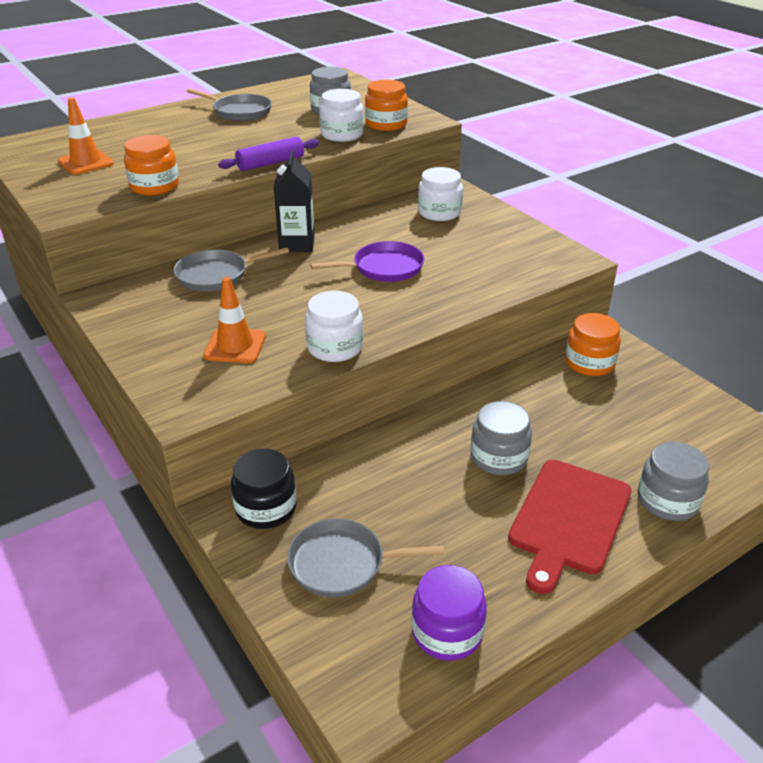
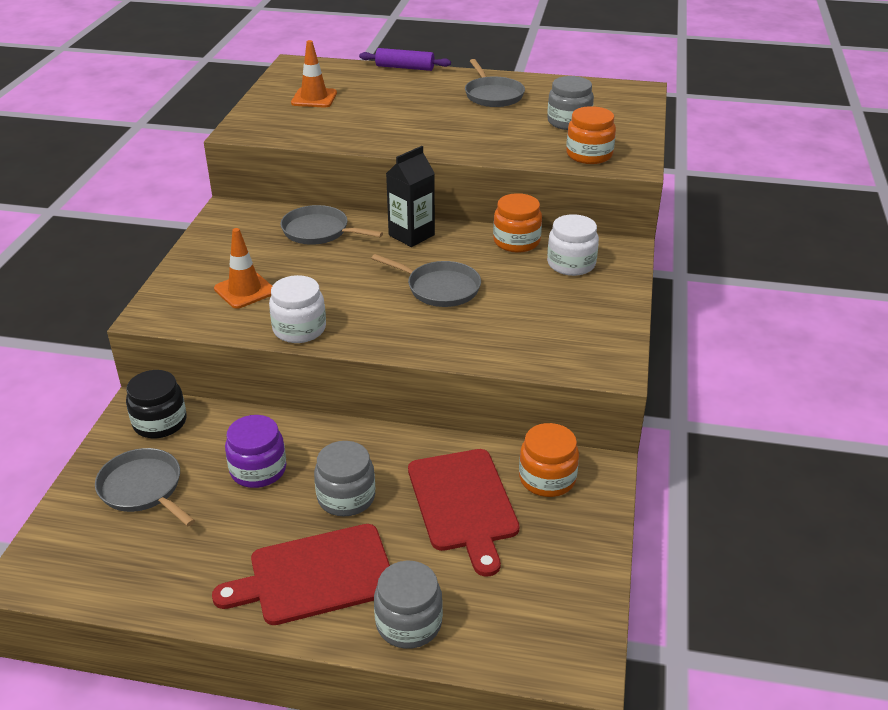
camera: 45 degrees right, 0 degrees up
(154, 186) = (321, 137): orange jar -> orange jar (516, 241)
(270, 163) = (430, 152): purple rolling pin -> purple rolling pin (405, 67)
(342, 135) = (532, 149): white jar -> none
(384, 268) = (440, 288): purple pan -> grey pan
(447, 632) = (127, 576): purple jar -> purple jar (258, 470)
(572, 409) = (463, 503): none -> red cutting board

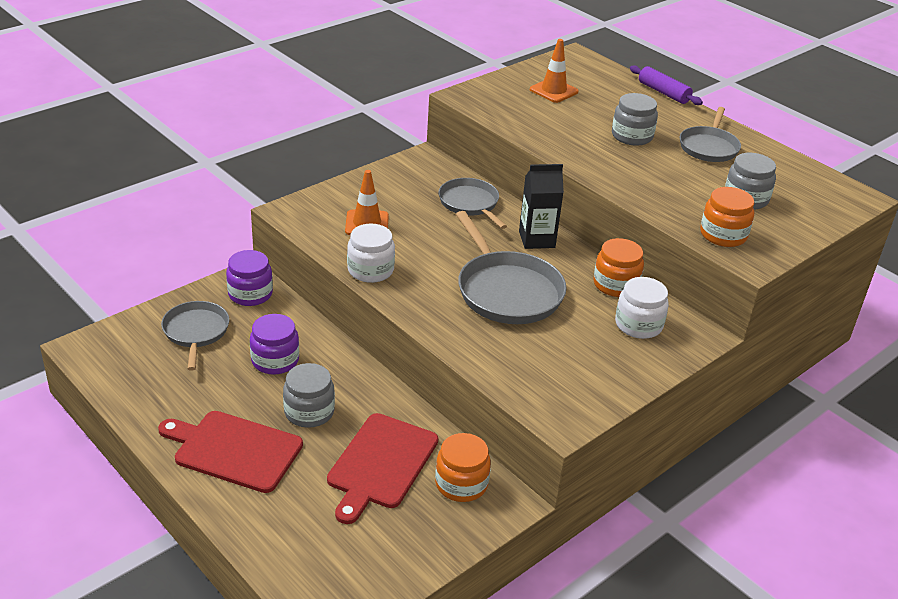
camera: 35 degrees right, 0 degrees up
(160, 422) = (250, 294): black jar -> purple jar
(409, 623) = (255, 517): grey jar -> grey jar (632, 136)
(440, 288) = (507, 291): grey pan -> grey pan, size x1.58

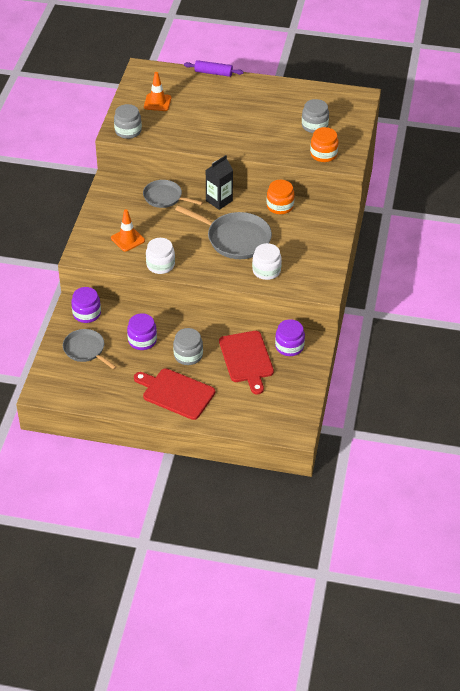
camera: 35 degrees left, 10 degrees up
(234, 450) = (176, 393): red cutting board -> red cutting board turned 45 degrees clockwise
(461, 484) = (289, 346): orange jar -> purple jar
(632, 136) = (227, 114): grey jar -> grey jar (128, 131)
(638, 325) = (310, 223): white jar -> white jar (266, 271)
(709, 147) = (269, 101): grey pan -> none

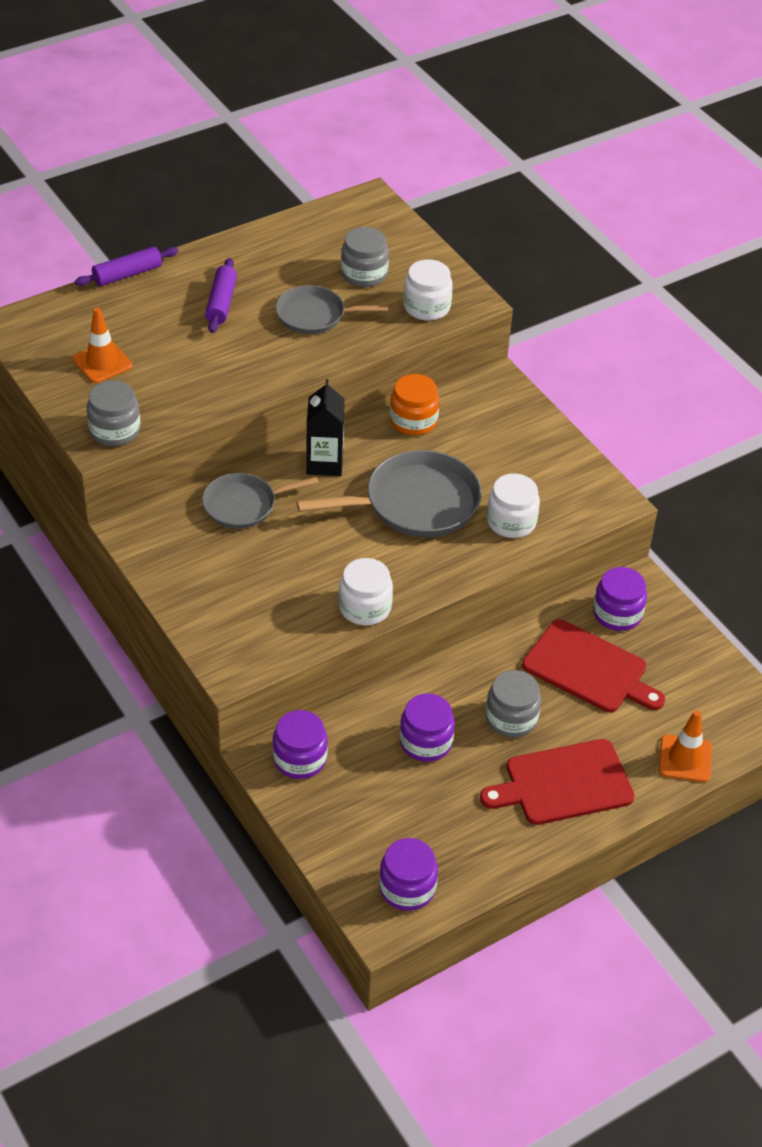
camera: 45 degrees left, 0 degrees up
(66, 386) = (407, 888): none -> purple jar
(85, 350) = (366, 813): grey pan -> grey pan (314, 315)
(127, 239) = (271, 601): orange traffic cone -> orange traffic cone (685, 759)
(236, 105) = (221, 303): none -> purple rolling pin
(323, 154) = (427, 307): orange jar -> white jar

